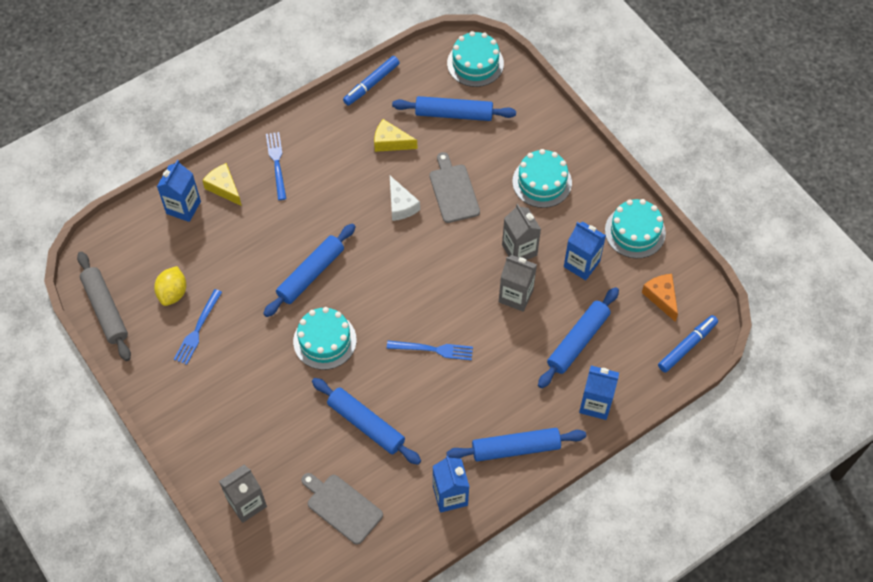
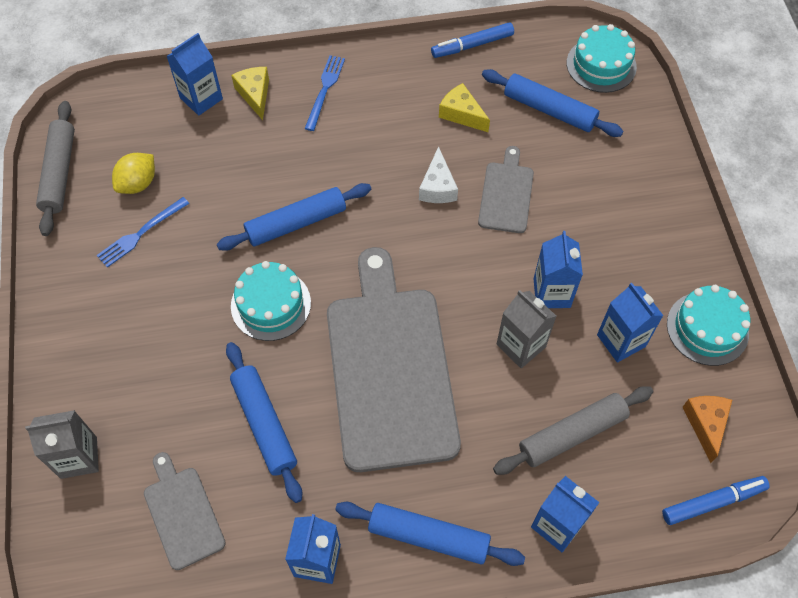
camera: 25 degrees right, 0 degrees up
(433, 349) = (390, 368): blue fork -> grey cutting board
(519, 250) = (551, 293): grey carton -> blue carton
(542, 182) = (617, 224): turquoise cake -> none
(578, 341) = (572, 434): blue rolling pin -> grey rolling pin

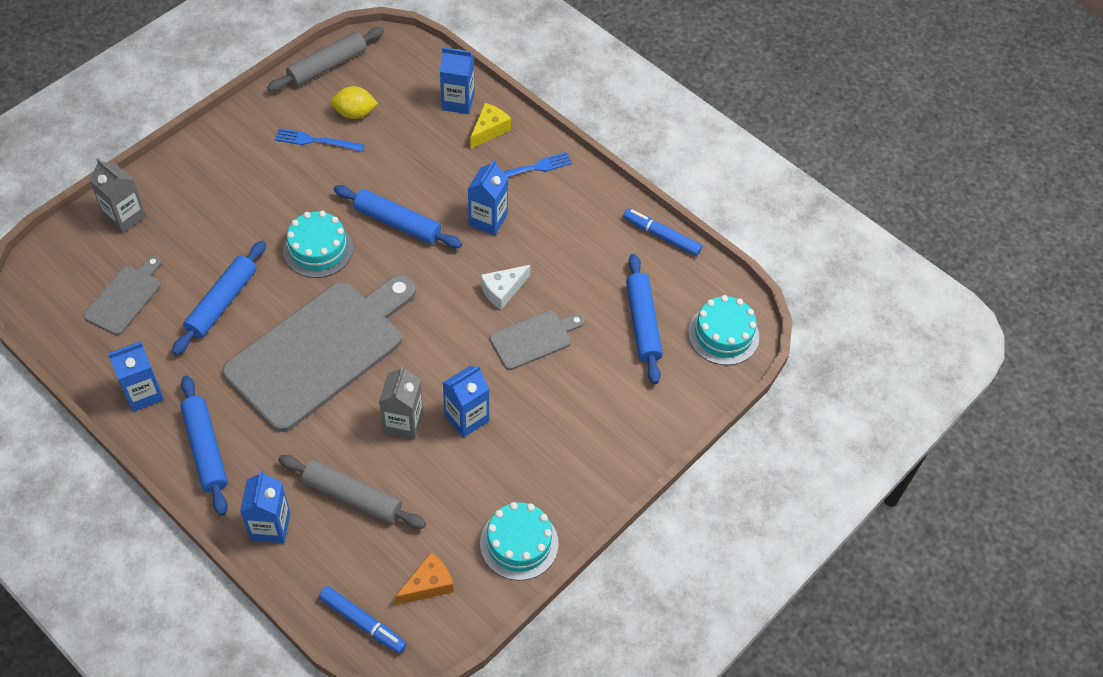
camera: 50 degrees right, 5 degrees down
(461, 114) = (586, 267): yellow cheese -> none
(621, 340) = (460, 488): blue carton -> blue carton (488, 220)

